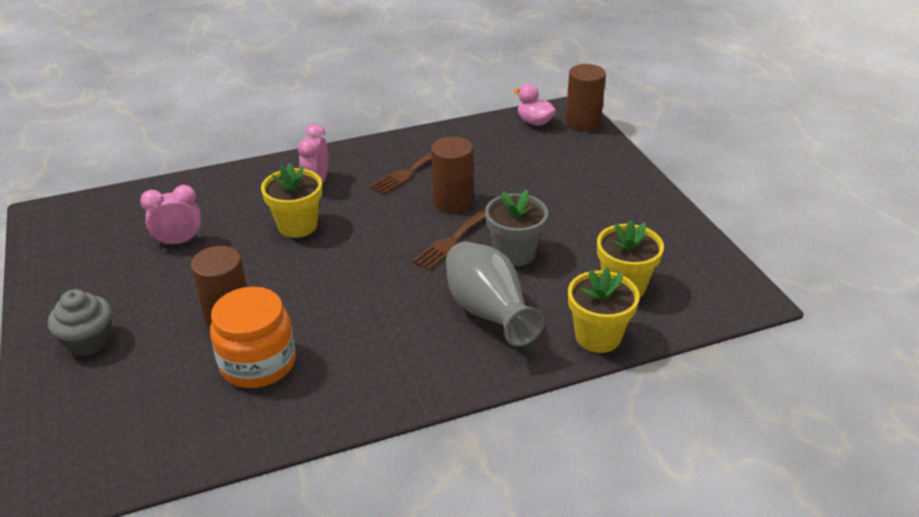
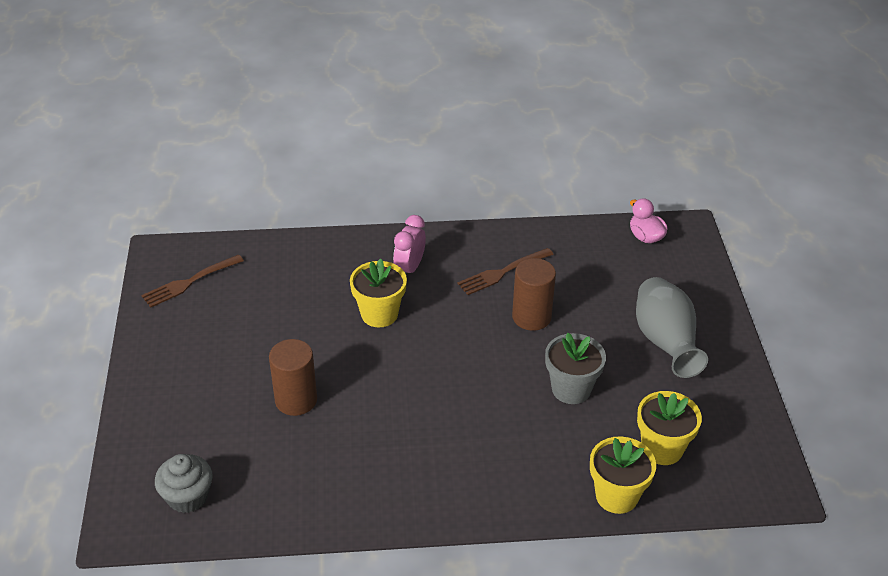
camera: 15 degrees right, 5 degrees up
(88, 341) = (176, 395): grey cupcake -> grey cupcake (187, 497)
(179, 242) = (271, 309): pink clock -> none
(258, 363) = (310, 451): orange jar -> none
(454, 239) = (519, 360): brown fork -> brown fork (189, 282)
(488, 313) = (524, 448): grey vase -> grey vase (665, 343)
(583, 123) = (695, 248): brown cylinder -> none

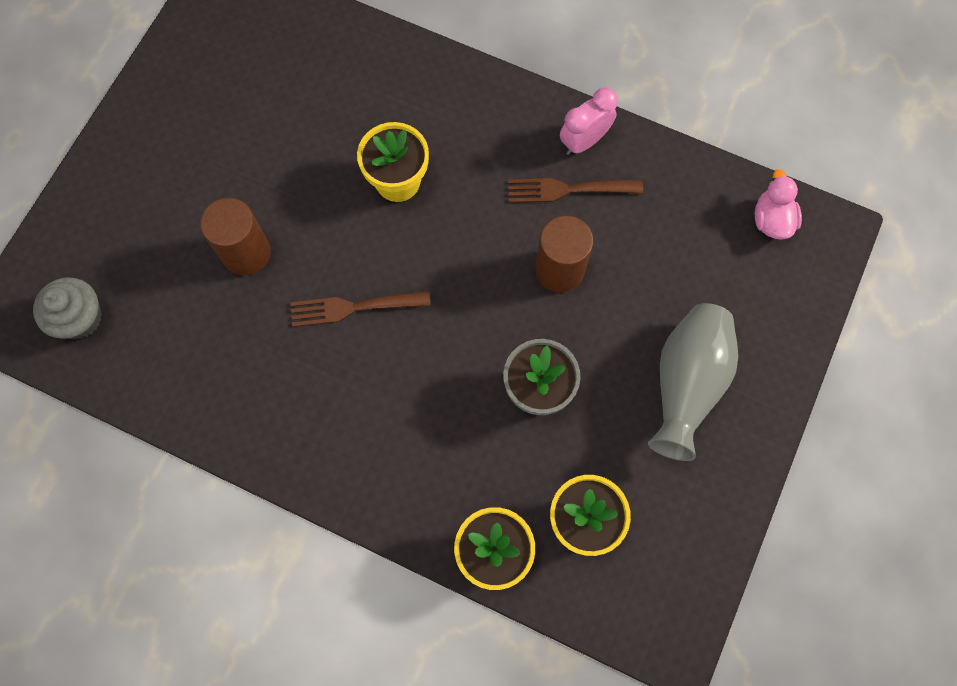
camera: 30 degrees right, 30 degrees up
(189, 282) = (228, 37): brown fork -> brown fork (354, 307)
(409, 268) = (469, 132): pink clock -> pink clock (584, 141)

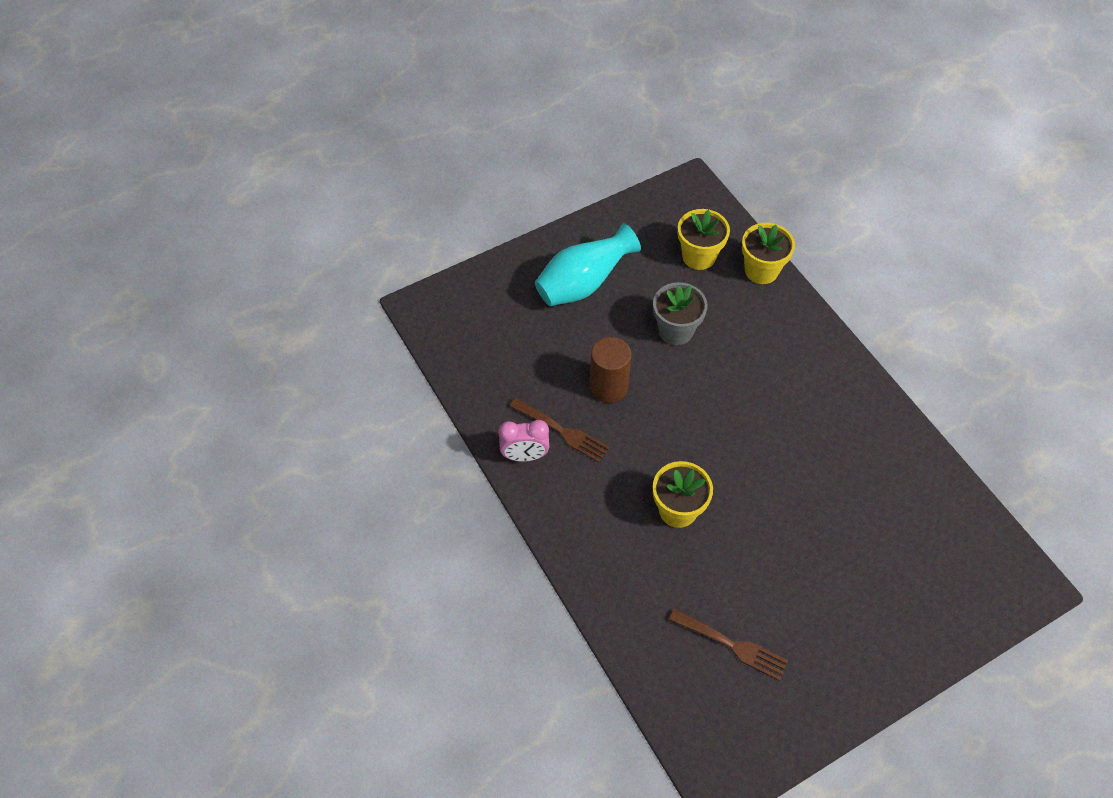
camera: 145 degrees left, 15 degrees down
(80, 318) = (969, 553): grey cupcake -> none
(246, 253) = (820, 526): brown cylinder -> none
(354, 307) = (763, 444): brown fork -> brown fork (732, 645)
(686, 384) = (583, 284): grey vase -> turquoise vase
(771, 220) = (449, 335): pink duck -> none

